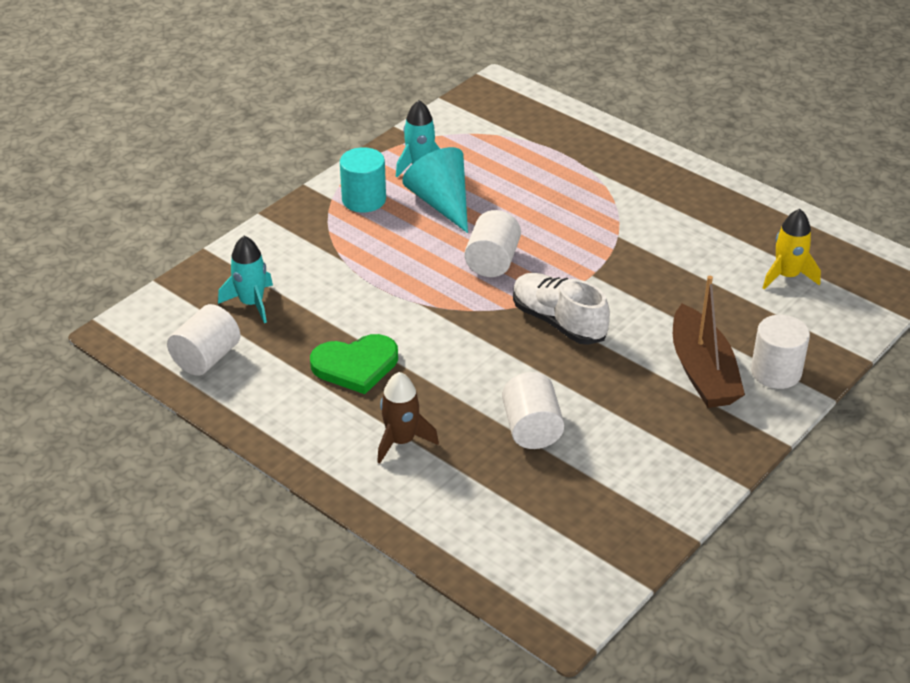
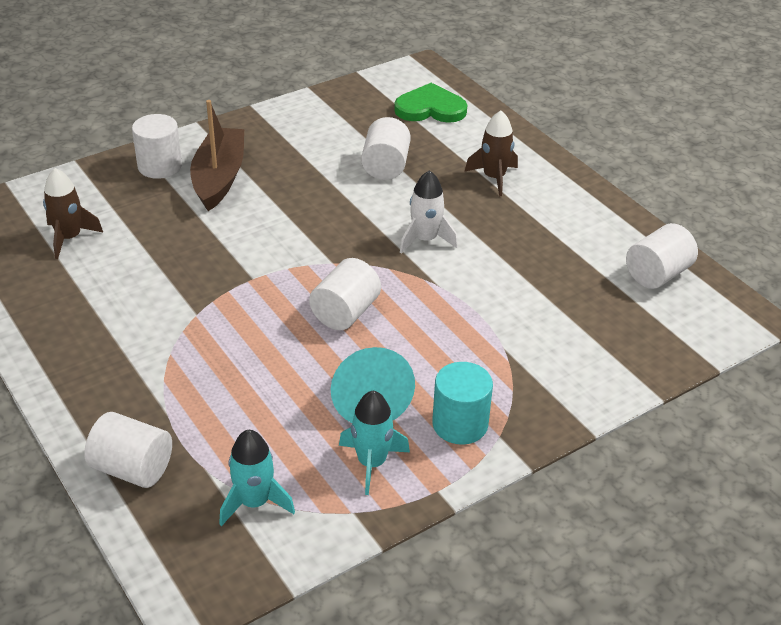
camera: 165 degrees left, 0 degrees up
(252, 303) = (610, 319): turquoise rocket -> turquoise rocket (254, 502)
(355, 365) = (517, 240): green heart -> green heart (430, 108)
(450, 346) = (425, 240): none -> white rocket
(558, 322) = (314, 241): white shoe -> none
(583, 132) = (132, 468): none -> white cylinder
(787, 276) = (69, 238): yellow rocket -> brown rocket

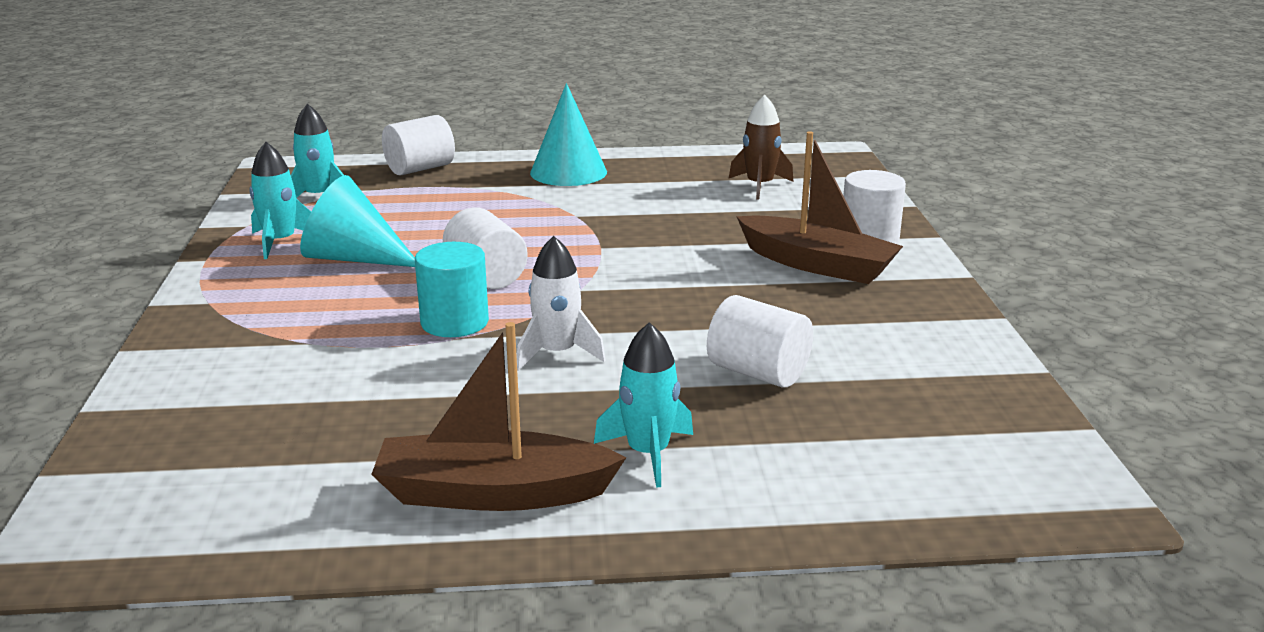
camera: 120 degrees right, 15 degrees down
(89, 358) = (568, 172): none -> turquoise cone
(430, 108) = (915, 462): green heart -> none
(460, 424) = (253, 288): turquoise cylinder -> turquoise cylinder (454, 322)
(494, 178) = (648, 453): brown rocket -> turquoise rocket
(569, 210) = (493, 493): none -> brown boat
(657, 274) = (254, 511): white cylinder -> none

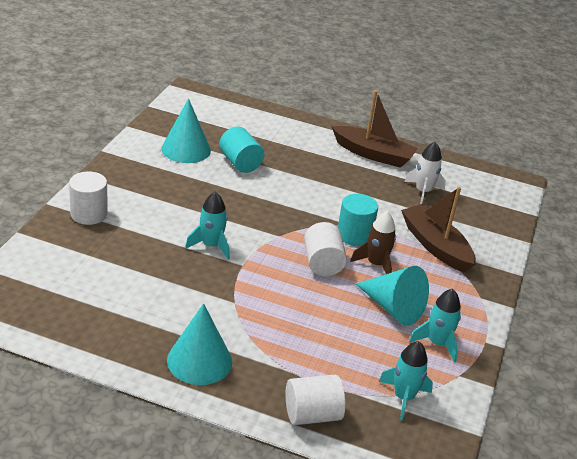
camera: 160 degrees left, 10 degrees up
(557, 353) = (316, 201): white rocket -> white rocket (423, 192)
(648, 453) = (311, 149): turquoise rocket -> turquoise rocket (211, 246)
(758, 372) = (240, 163): white cylinder -> turquoise cylinder
(759, 186) = (84, 288): brown rocket -> brown rocket (376, 264)
(817, 264) = (141, 207): brown boat -> brown boat (435, 246)
(883, 364) = (186, 149): none -> turquoise cone

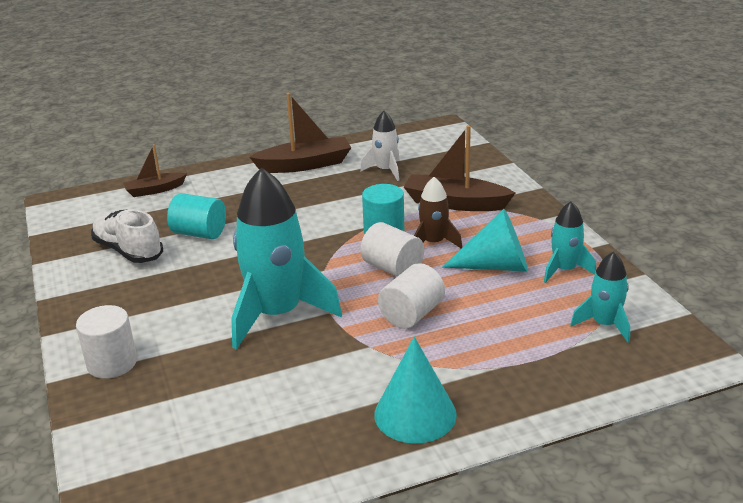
camera: 35 degrees left, 5 degrees down
(186, 149) = (128, 250): turquoise cone -> white shoe
(211, 246) = (277, 314): turquoise rocket -> turquoise rocket, size x1.97
(254, 116) = (155, 190): none -> brown boat
(312, 415) = (566, 387): white cylinder -> white cylinder (412, 314)

